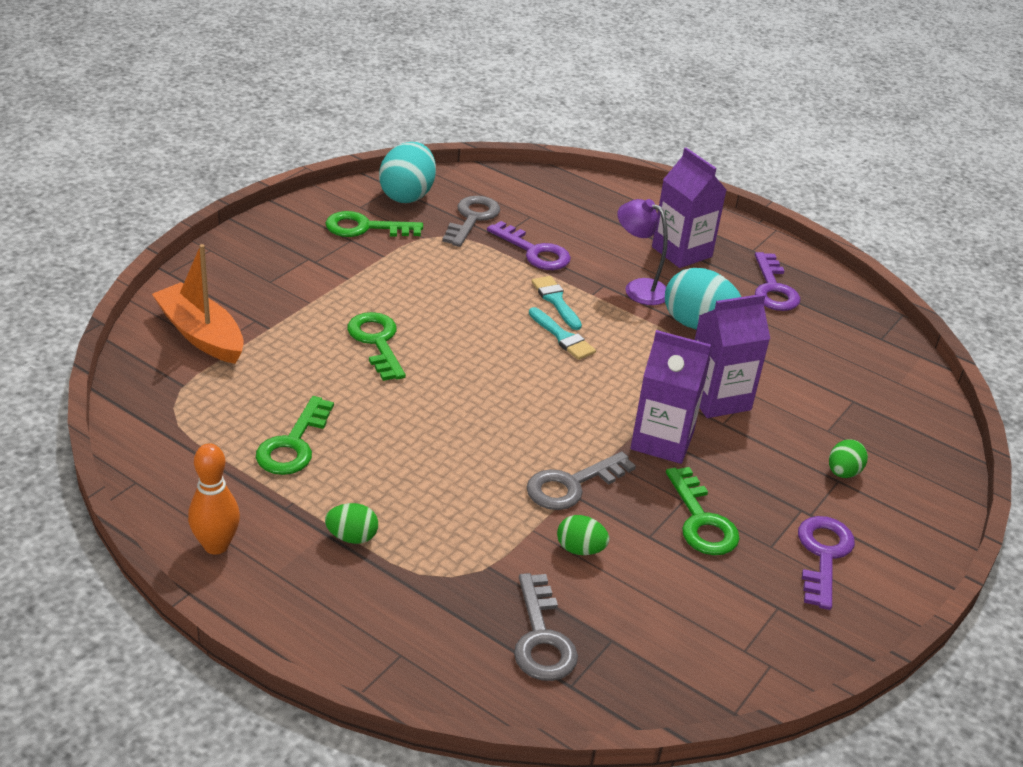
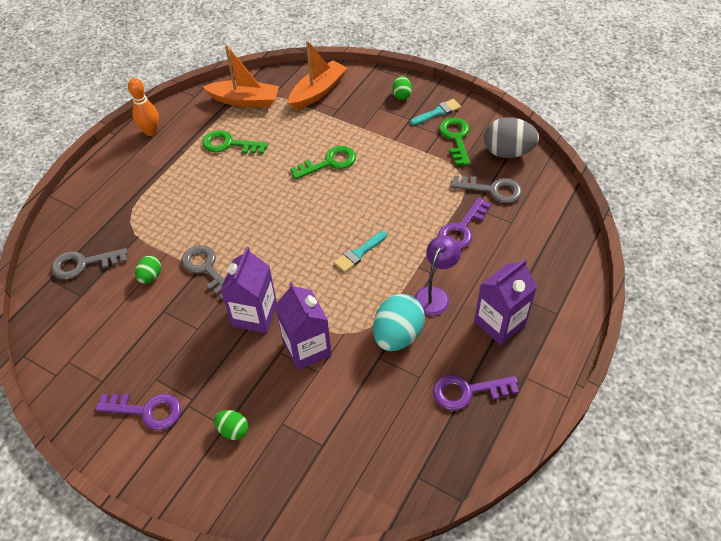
camera: 90 degrees right, 15 degrees up
(182, 418) = (245, 100): none -> orange boat
(352, 537) = (158, 178): green egg -> green egg (401, 95)
(407, 195) = (507, 152): turquoise egg -> grey egg
(556, 301) = (402, 246): turquoise brush -> turquoise brush (438, 112)
(701, 520) = (178, 338): green key -> none

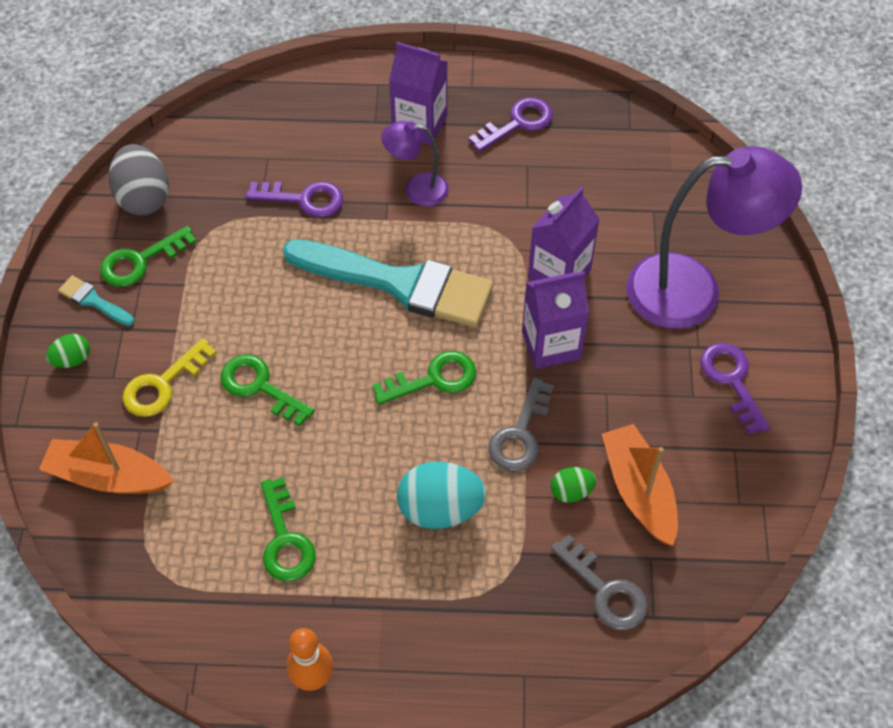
camera: 120 degrees left, 5 degrees up
(233, 430) = (693, 290): green egg -> purple lamp
(245, 100) = (174, 574): orange boat -> orange boat (639, 490)
(276, 242) = (433, 379): none -> green key
(359, 253) = (399, 284): turquoise brush -> turquoise brush, size x2.47
(360, 125) = (163, 384): none -> yellow key
(397, 335) = (490, 202): turquoise egg -> turquoise egg (440, 509)
(467, 391) = (517, 123): purple key -> purple key turned 90 degrees counterclockwise
(492, 190) = (222, 192): grey key -> none

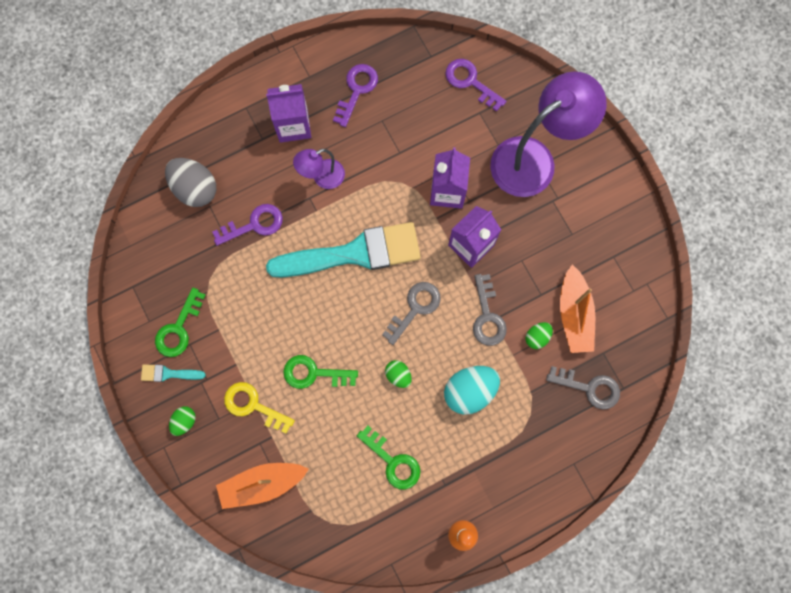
camera: 30 degrees left, 20 degrees up
(144, 198) = (148, 281): grey egg -> grey egg (195, 188)
(163, 384) = (253, 405): yellow key -> yellow key turned 105 degrees clockwise
(361, 443) = (398, 375): none -> green egg
(433, 379) = (415, 308): green key -> grey key
(639, 490) = (574, 314): orange boat -> orange boat turned 135 degrees counterclockwise
(732, 381) = (589, 211): purple key -> purple key (470, 82)

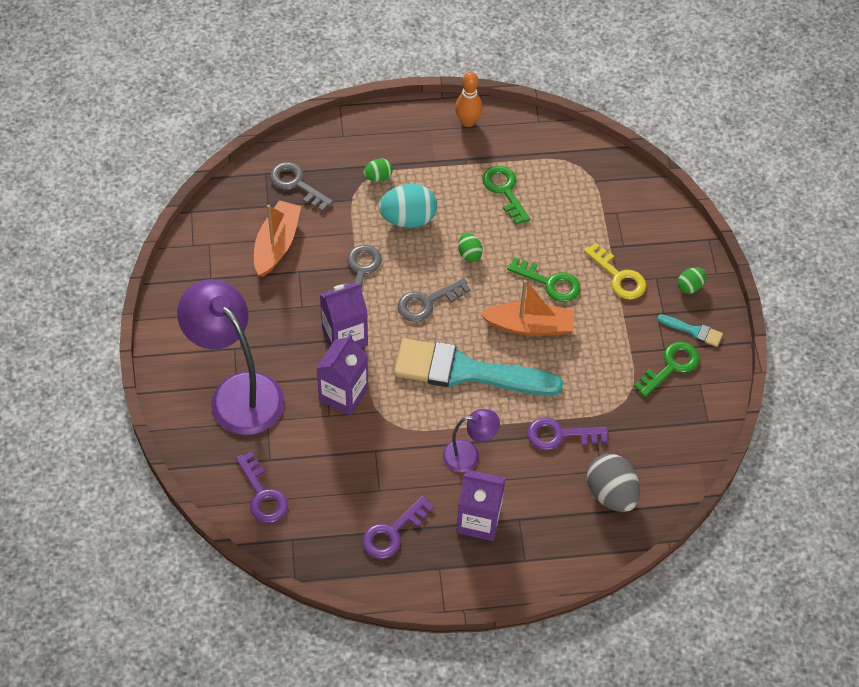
camera: 160 degrees left, 20 degrees down
(262, 484) = (632, 214): orange boat -> orange boat (529, 326)
(534, 159) = (237, 392): purple lamp -> purple lamp turned 60 degrees clockwise
(537, 337) = (322, 239): green egg -> green egg (378, 177)

